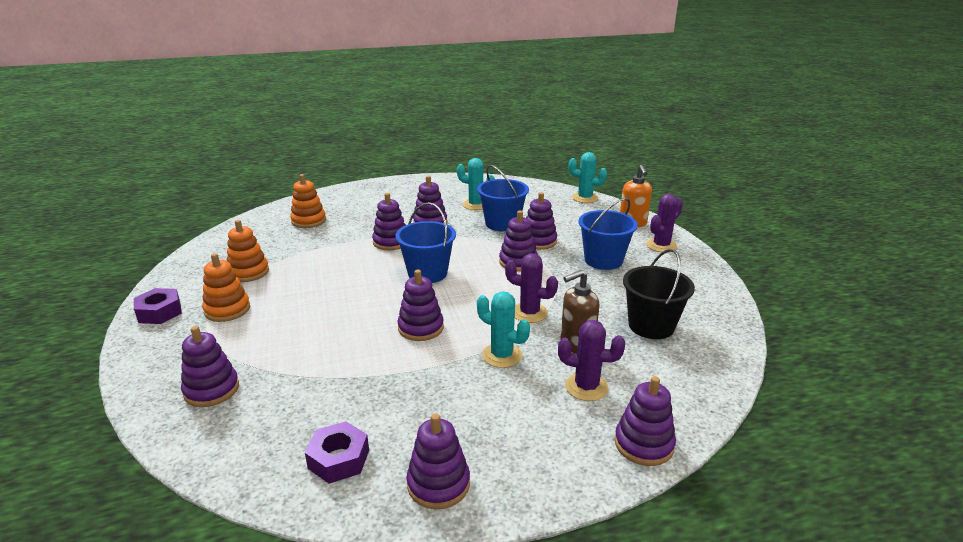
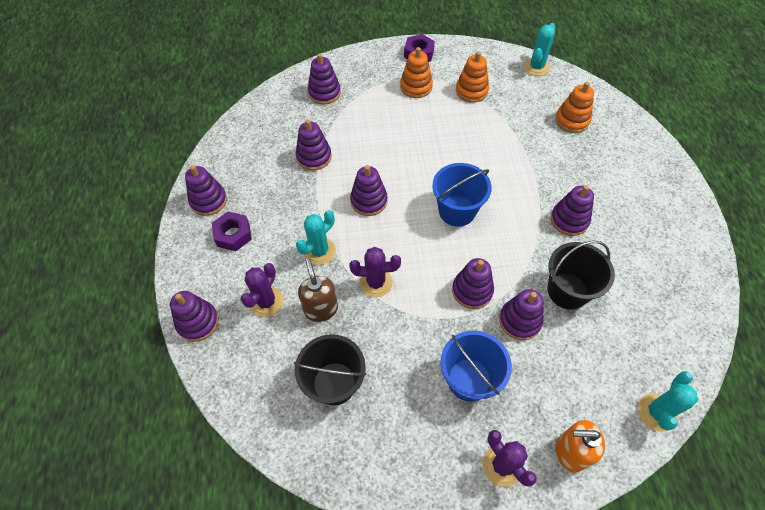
camera: 100 degrees right, 30 degrees up
(339, 459) = (245, 155): purple nut -> purple nut (233, 235)
(391, 242) = (523, 185): purple stacking toy -> purple stacking toy (314, 157)
(475, 205) = (622, 270): turquoise cactus -> turquoise cactus (536, 67)
(502, 223) = (567, 291): blue bucket -> black bucket
(529, 313) = (376, 282): purple cactus -> purple cactus turned 60 degrees clockwise

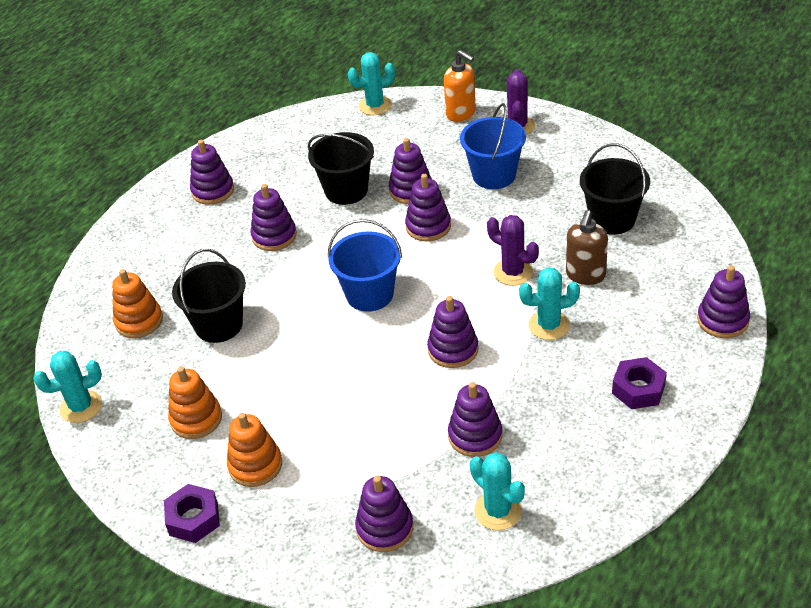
camera: 140 degrees left, 15 degrees down
(208, 201) = (649, 446): purple stacking toy -> purple stacking toy (213, 191)
(266, 302) = (638, 306): purple cactus -> none
(273, 127) = (498, 511): none -> turquoise cactus
(524, 142) = (219, 325): none -> black bucket

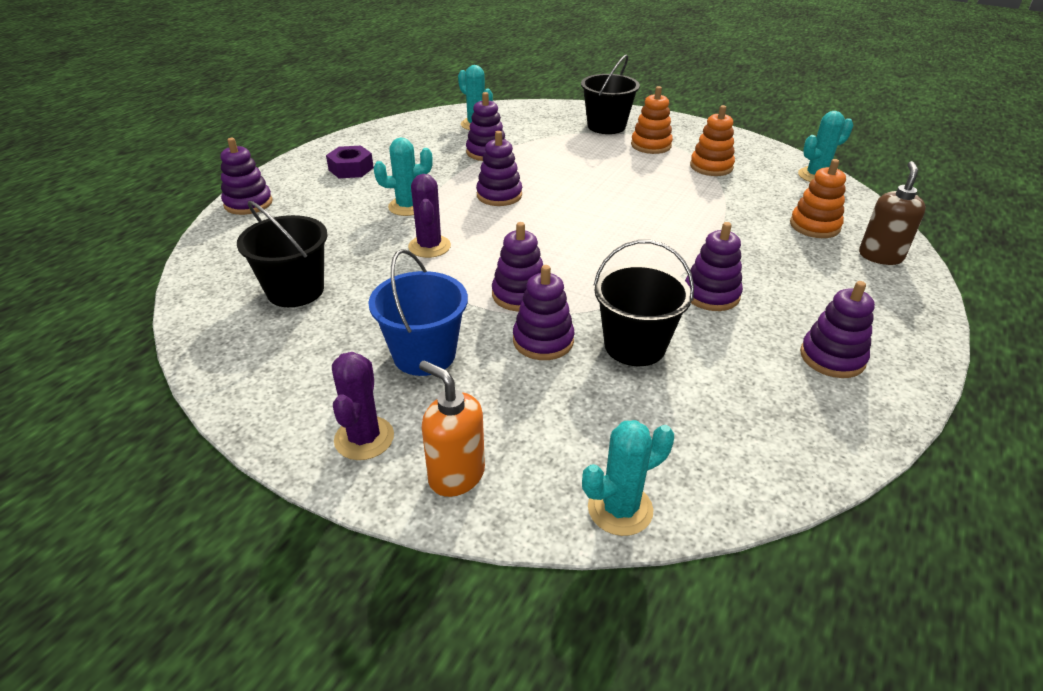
camera: 175 degrees right, 5 degrees down
(193, 519) = (683, 127): purple nut -> none
(219, 325) = (729, 220): black bucket -> black bucket (606, 126)
(369, 294) = (582, 235): blue bucket -> none
(385, 528) = (551, 121): purple stacking toy -> none
(513, 272) = (429, 246): purple cactus -> purple cactus turned 45 degrees clockwise
(585, 275) = (355, 240): brown soap dispenser -> brown soap dispenser (880, 256)

